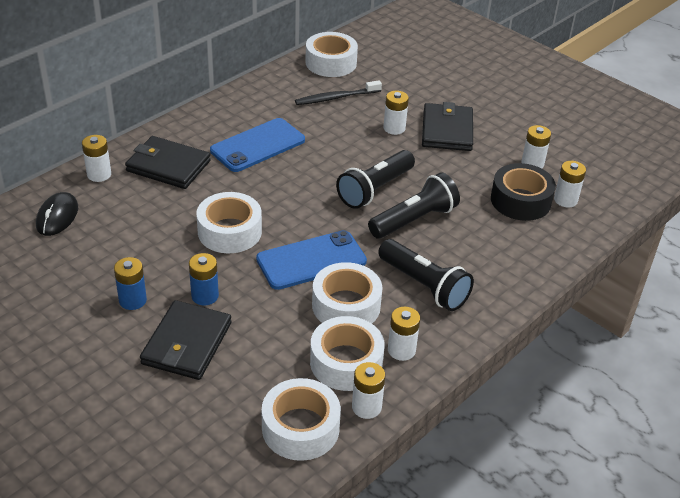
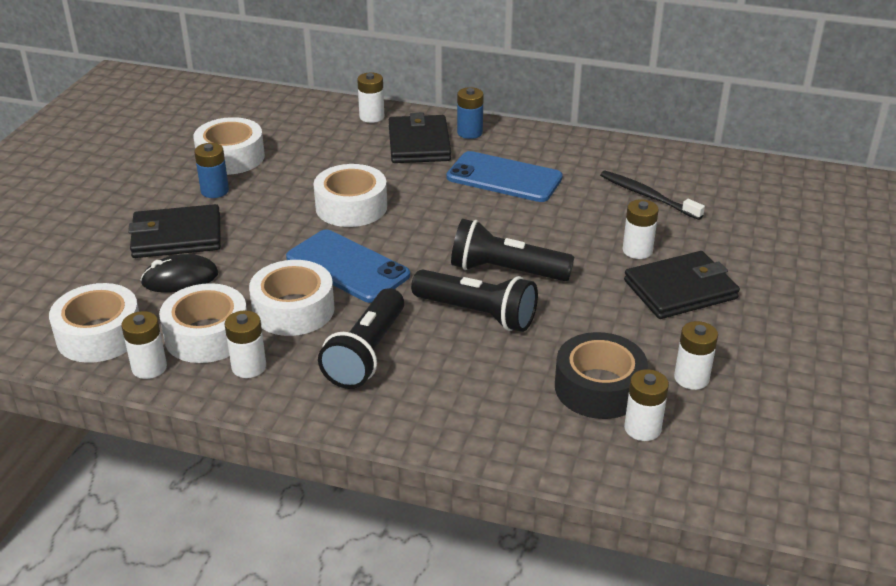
camera: 65 degrees right, 5 degrees down
(57, 217) = (296, 120): black mouse -> black mouse (180, 278)
(205, 296) = (247, 224): blue battery -> blue battery (469, 132)
(331, 63) = (711, 172): white tape -> white tape (231, 157)

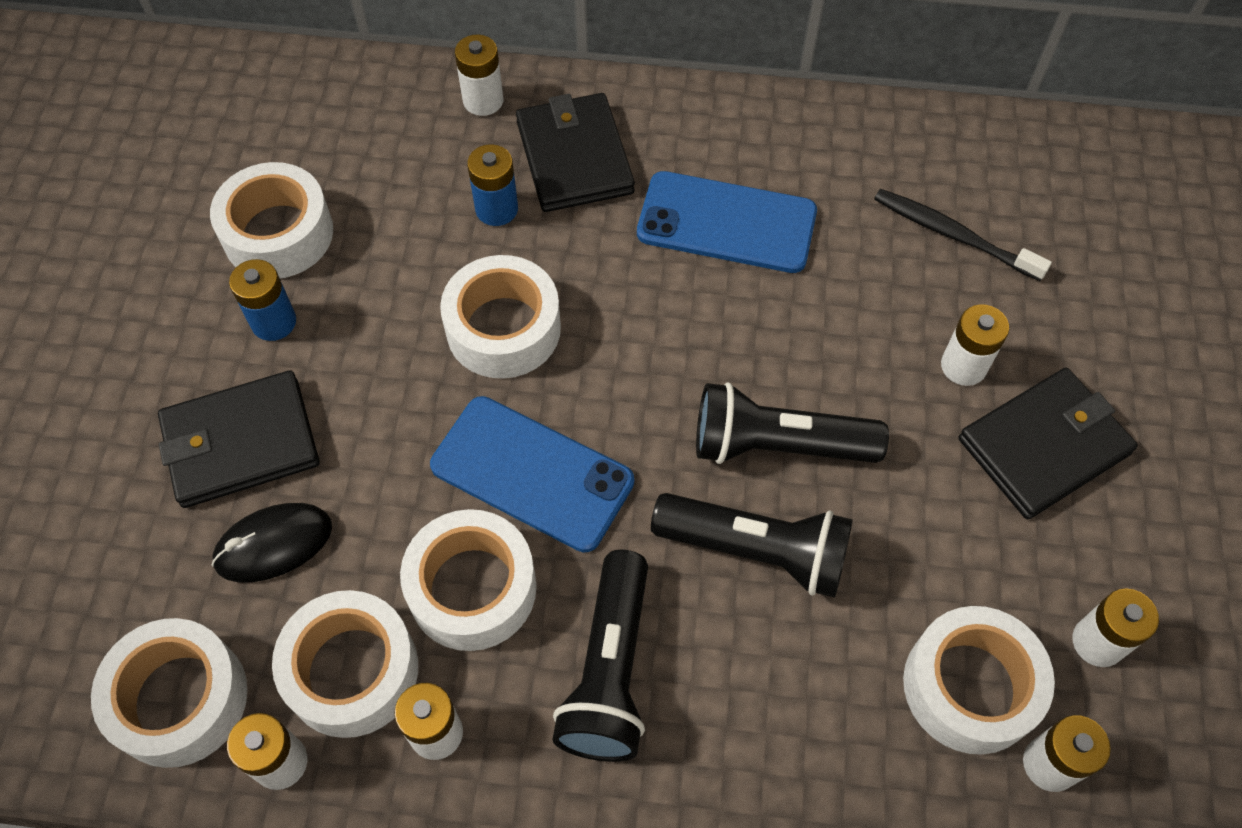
camera: 10 degrees left, 25 degrees up
(469, 132) = (648, 119): blue battery -> blue battery (496, 209)
(599, 388) = (970, 686): black tape -> white tape

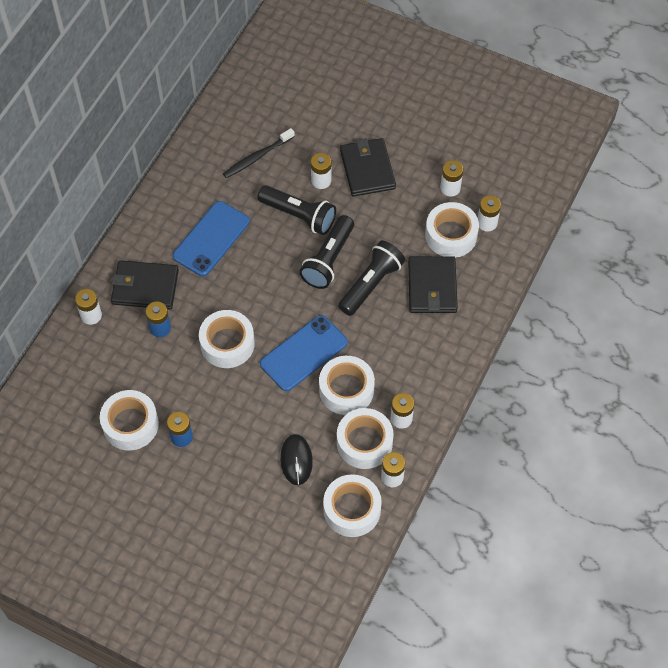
camera: 70 degrees left, 0 degrees up
(241, 443) = (241, 463): black wallet -> black wallet (432, 287)
(609, 671) = (400, 351): black flashlight -> black flashlight (299, 216)

